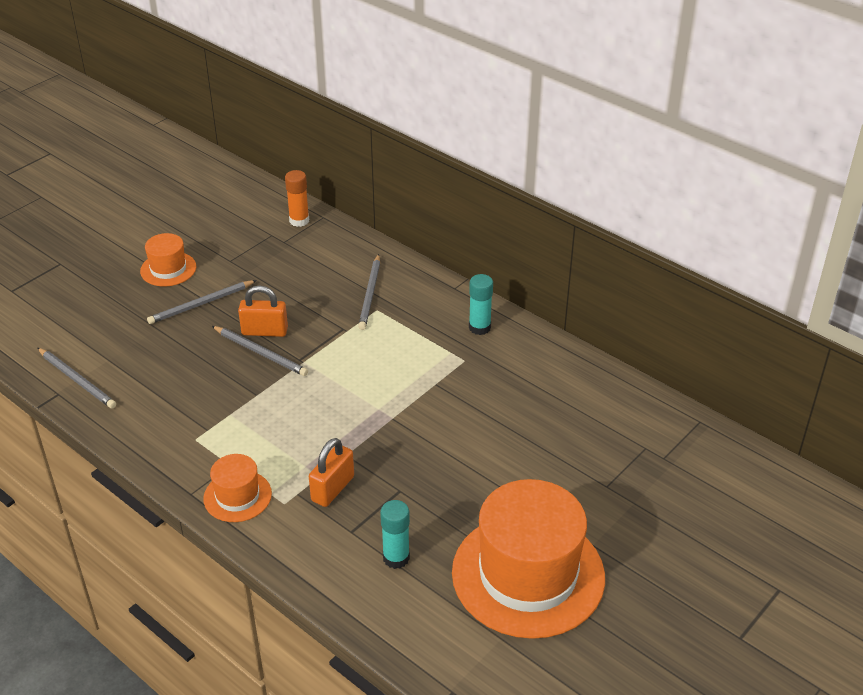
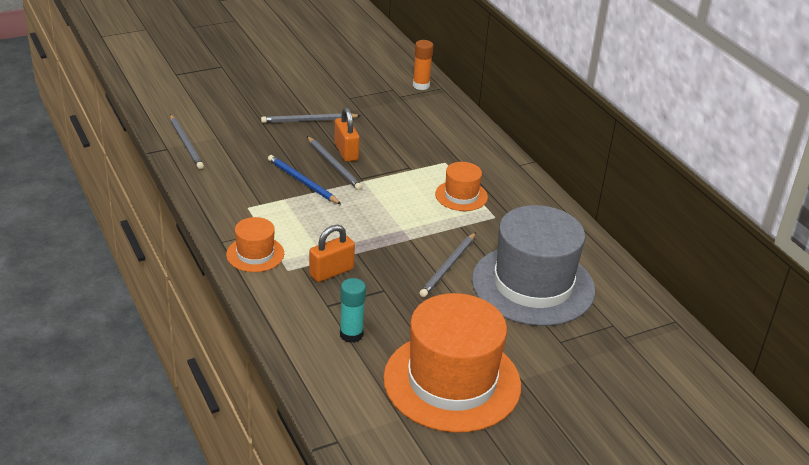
camera: 20 degrees right, 5 degrees down
(168, 269) = (299, 91): orange hat -> orange hat (461, 196)
(238, 385) = (302, 182): none -> blue pencil
(264, 331) = (346, 152): orange padlock -> orange padlock turned 45 degrees clockwise
(370, 294) = (446, 150): grey pencil -> grey pencil (448, 267)
(479, 327) = (522, 198): turquoise glue stick -> none
(545, 429) = (533, 285): none -> grey hat

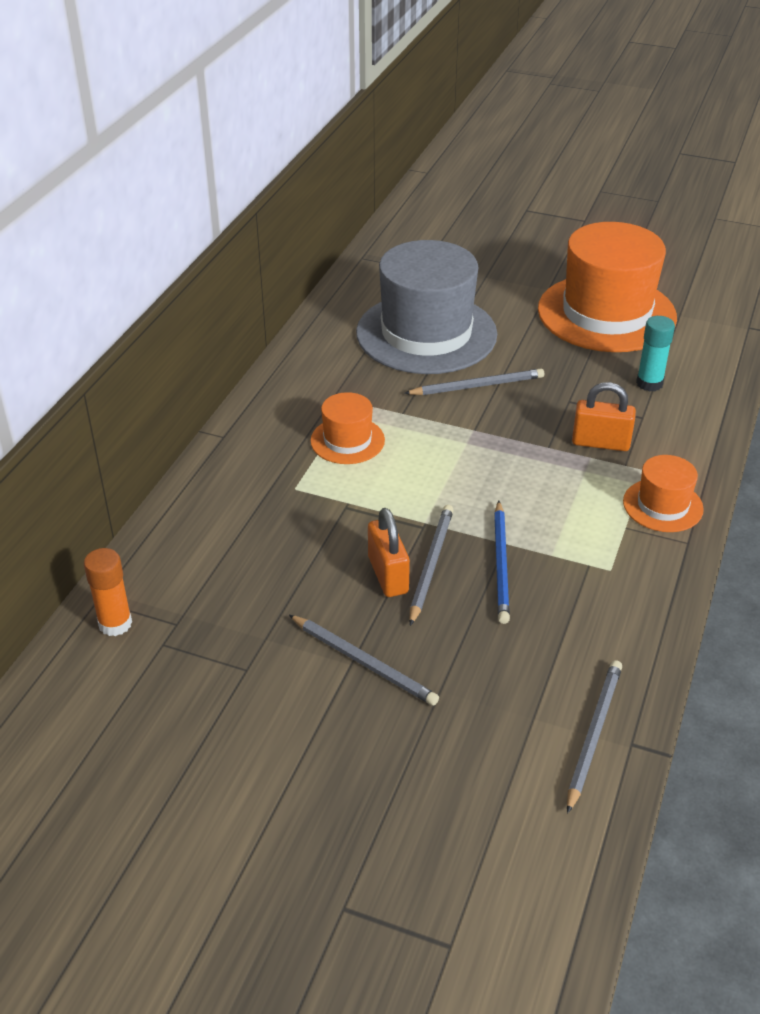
camera: 130 degrees left, 5 degrees up
(346, 152) = (388, 575): orange padlock -> orange padlock turned 45 degrees counterclockwise

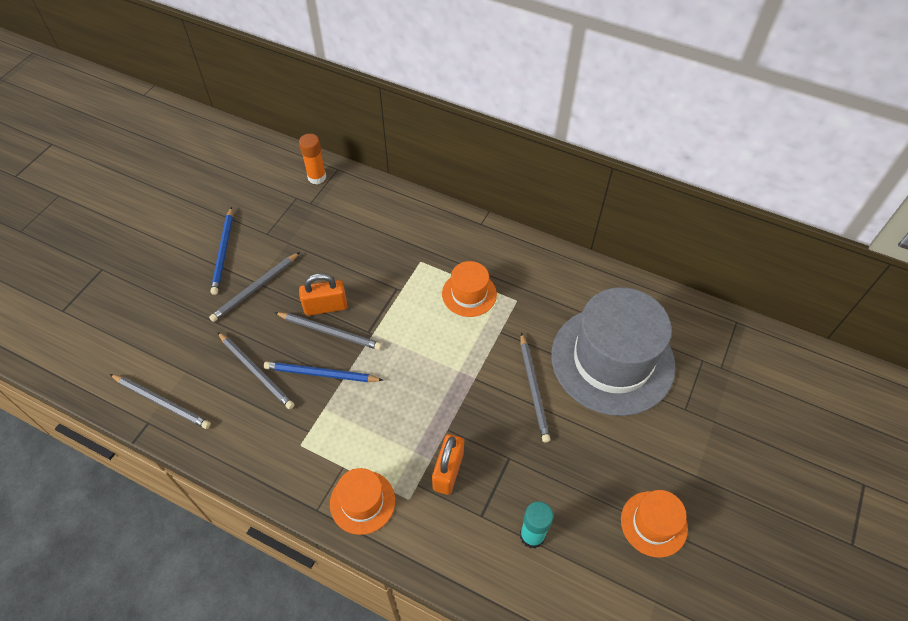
camera: 95 degrees right, 15 degrees up
(291, 720) = (223, 252): none -> blue pencil
(514, 633) = (256, 372): none -> grey pencil
(606, 313) = (653, 523): orange hat -> orange hat, size x0.47

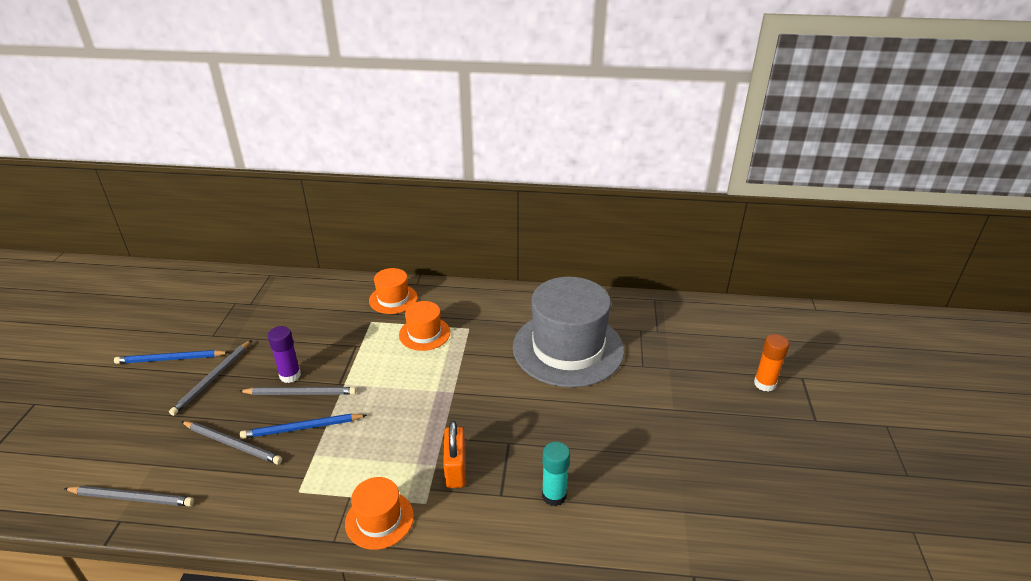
camera: 20 degrees left, 20 degrees down
(223, 252) = (170, 359): blue pencil -> blue pencil turned 105 degrees clockwise
(317, 177) = (251, 284): orange glue stick -> orange glue stick (764, 384)
(325, 307) = (290, 375): orange padlock -> purple glue stick
(533, 389) = (509, 386): grey pencil -> none
(653, 523) = (655, 453): orange hat -> orange hat (393, 299)

